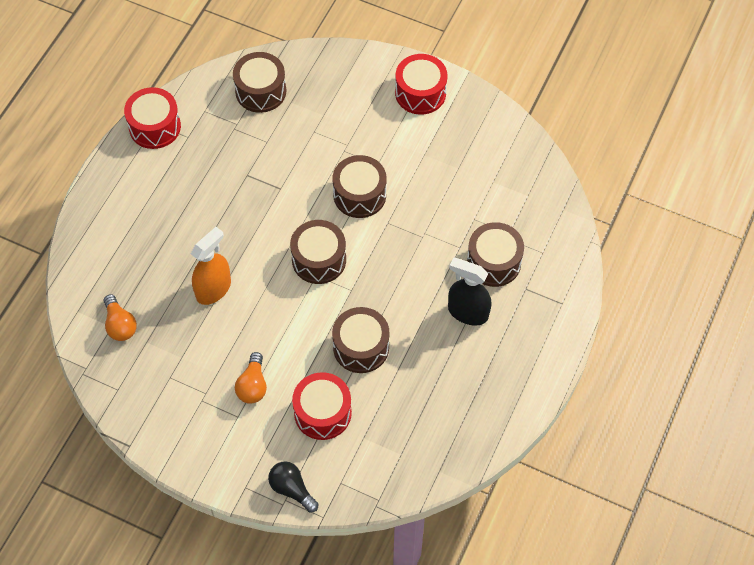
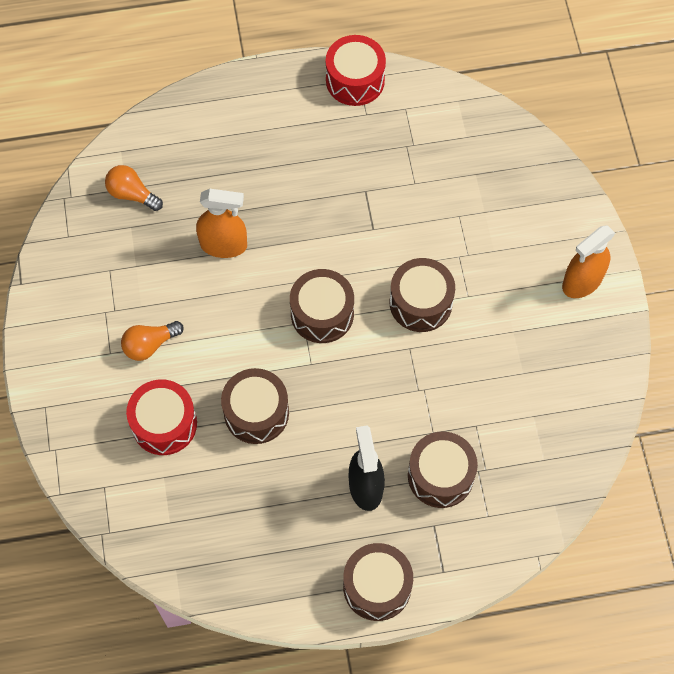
camera: 55 degrees right, 5 degrees up
(120, 325) = (132, 194): orange light bulb -> orange light bulb turned 90 degrees clockwise
(261, 91) = (466, 140): brown drum -> brown drum (377, 586)
(292, 489) = (69, 448): black light bulb -> none
(420, 93) = (582, 282): red drum -> orange spray bottle

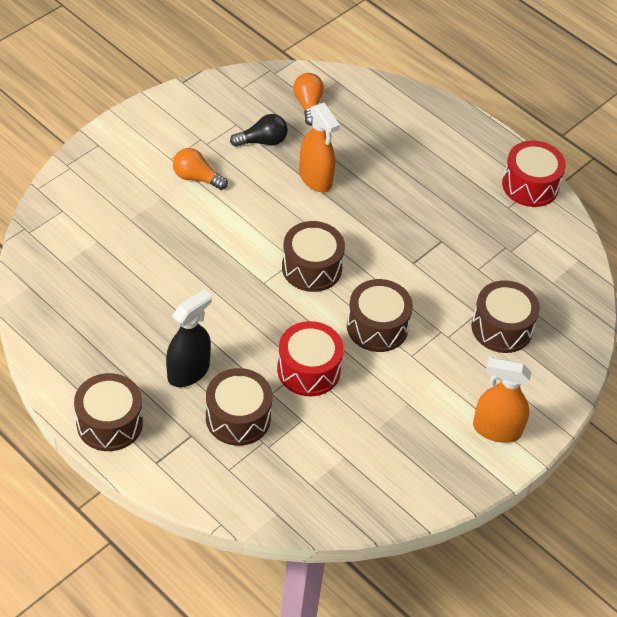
camera: 50 degrees right, 15 degrees down
(147, 261) = (262, 141): none -> black light bulb
(164, 424) = (140, 219): red drum -> red drum (308, 370)
(256, 413) = (194, 270): brown drum -> brown drum (502, 328)

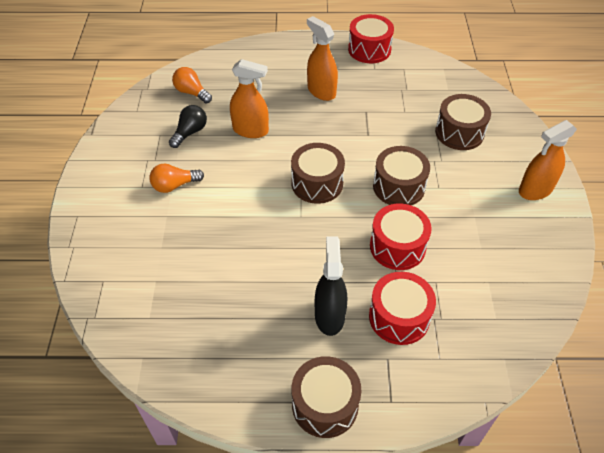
camera: 40 degrees left, 0 degrees up
(238, 417) = (399, 317): brown drum -> red drum
(425, 191) = (321, 91): none -> orange spray bottle

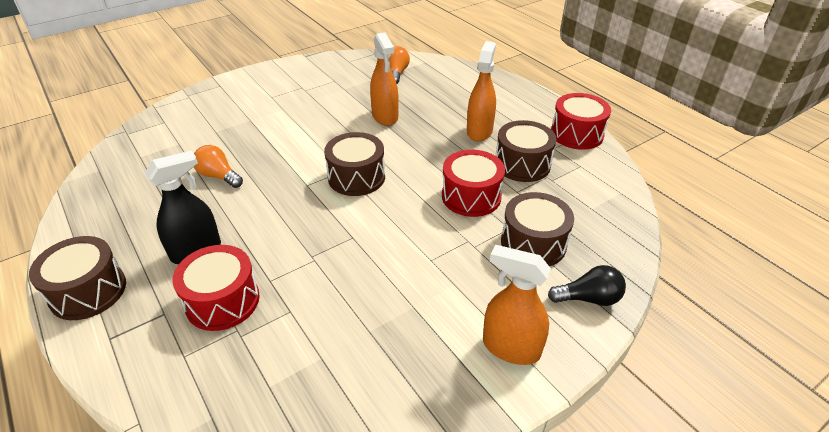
camera: 55 degrees right, 10 degrees down
(174, 185) = (285, 109): orange light bulb -> orange light bulb (219, 176)
(190, 132) = (350, 91): black light bulb -> black light bulb (588, 298)
(397, 246) = (318, 262): red drum -> red drum (471, 196)
(399, 187) = (403, 230): brown drum -> brown drum (522, 164)

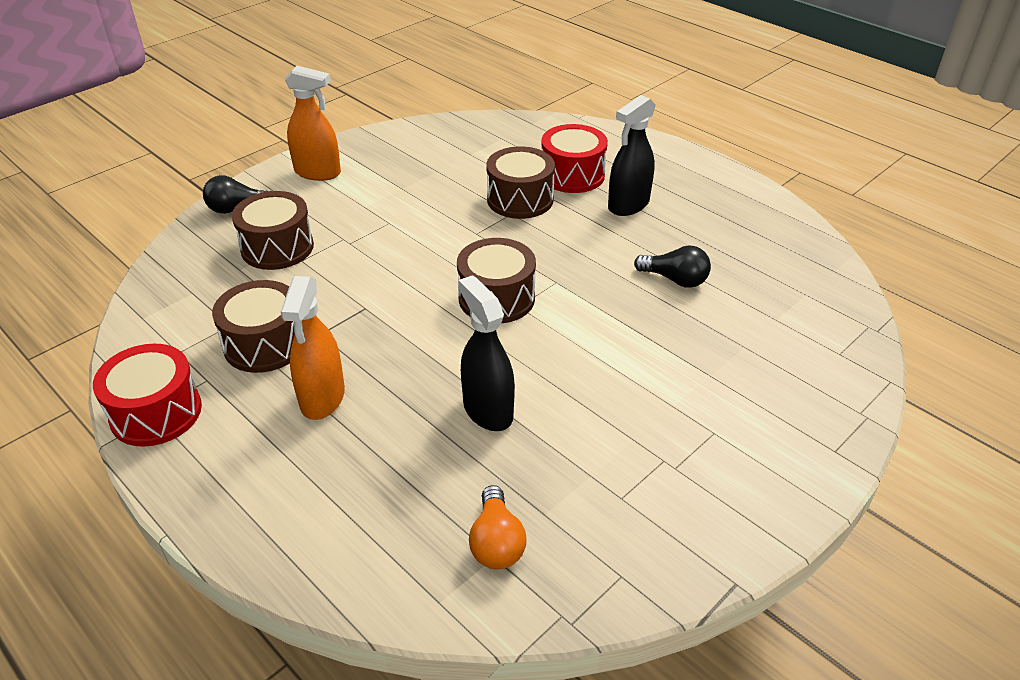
camera: 170 degrees right, 0 degrees up
(88, 291) = (695, 169): brown drum -> brown drum (520, 199)
(219, 176) = (675, 279): orange light bulb -> black light bulb
(385, 116) = (487, 410): orange spray bottle -> black spray bottle
(471, 196) = (343, 290): red drum -> none

